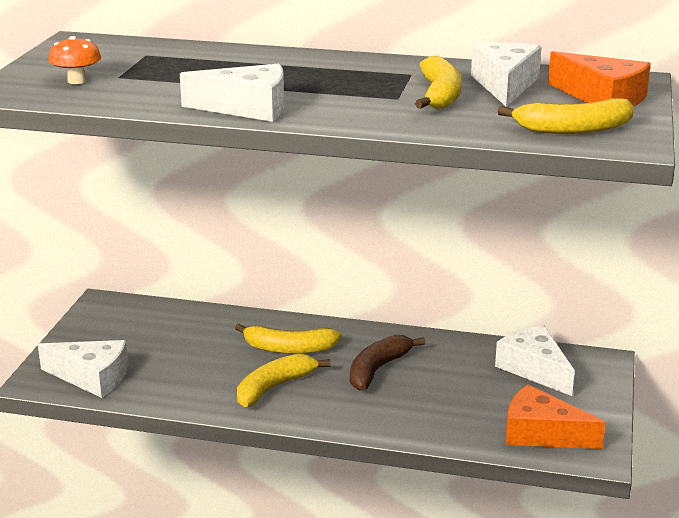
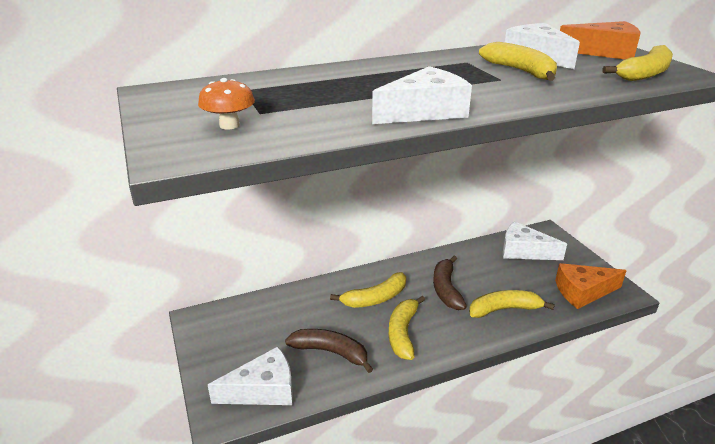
camera: 35 degrees left, 5 degrees up
(185, 374) = (331, 352): none -> brown banana
(415, 411) = (504, 309): none -> yellow banana

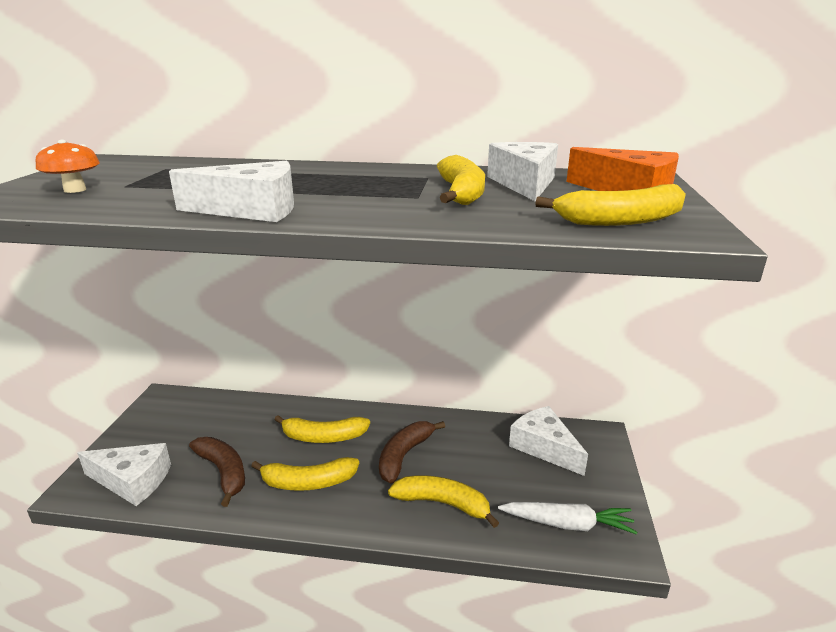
camera: 30 degrees right, 5 degrees down
(403, 333) = (308, 482): yellow banana -> yellow banana turned 135 degrees counterclockwise
(583, 292) = (567, 524): orange cheese -> white carrot

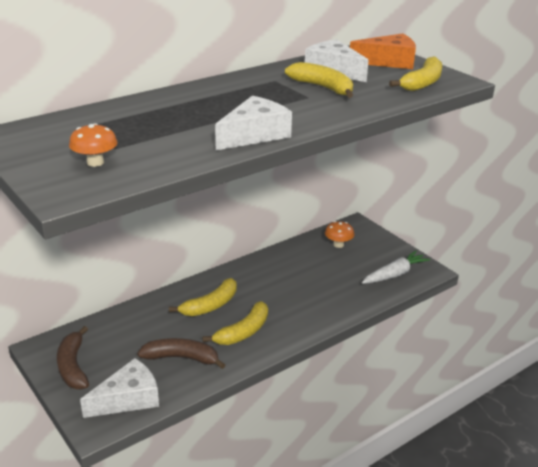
camera: 45 degrees left, 5 degrees up
(404, 455) = (274, 288): brown banana -> brown banana (73, 366)
(443, 503) = (329, 299): yellow banana -> none
(544, 447) = (338, 244): white cheese -> orange mushroom

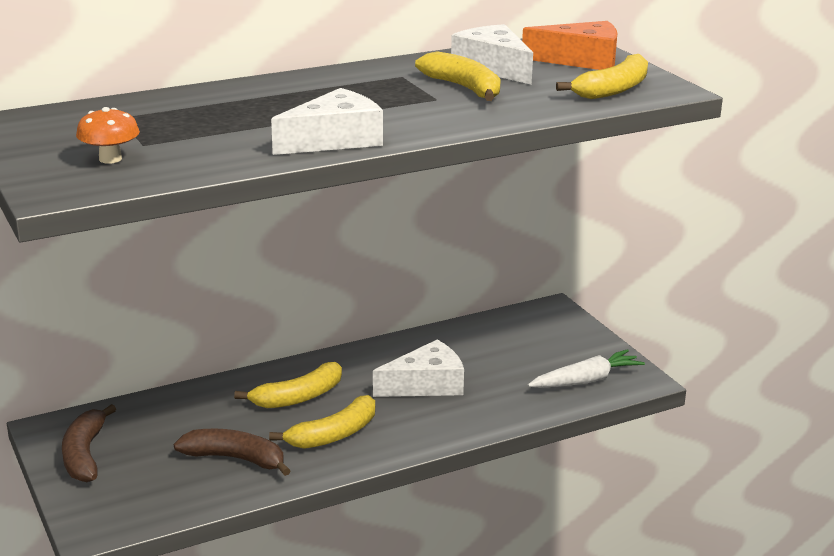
camera: 10 degrees right, 5 degrees down
(128, 398) = (147, 500): white cheese -> white cheese (426, 384)
(338, 244) = (515, 334): orange mushroom -> none

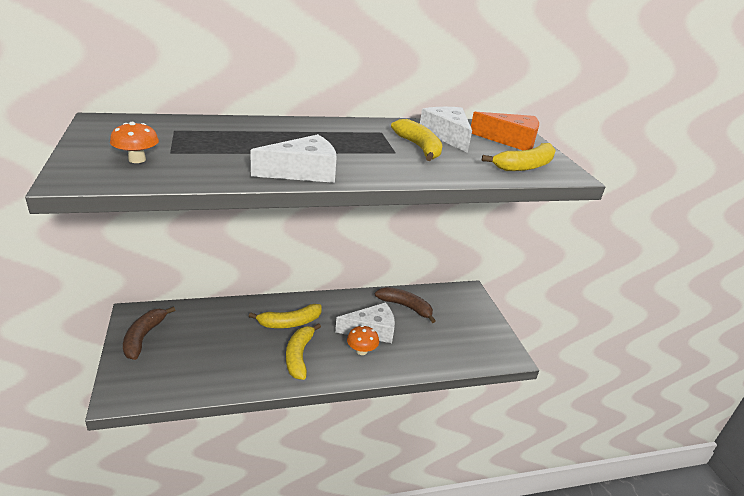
camera: 10 degrees right, 5 degrees up
(235, 459) = (231, 361): brown banana -> brown banana (406, 307)
(334, 435) = (299, 356): yellow banana -> yellow banana turned 120 degrees clockwise
(423, 412) = (361, 351): none -> orange mushroom
(585, 380) = (474, 349): white carrot -> none

